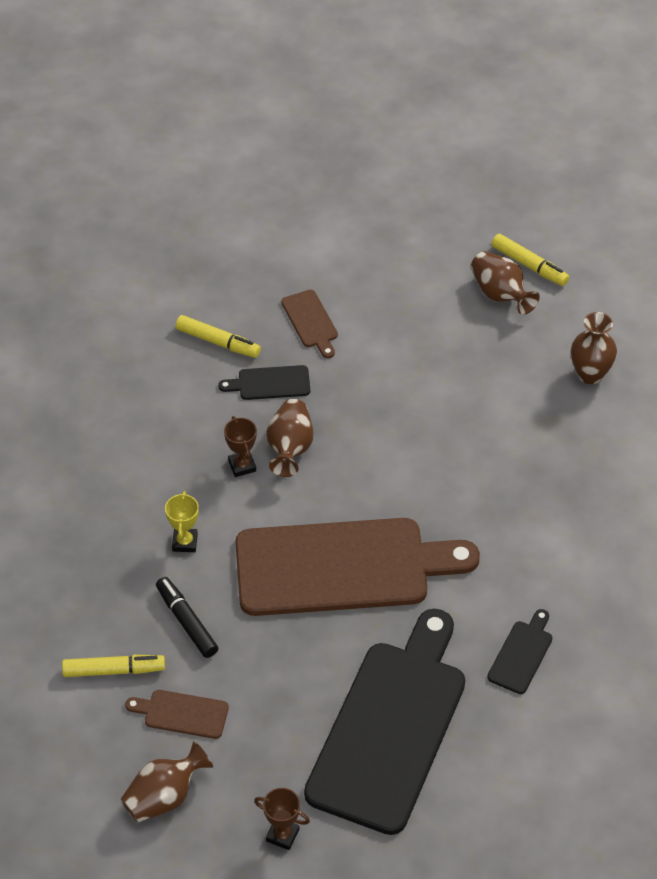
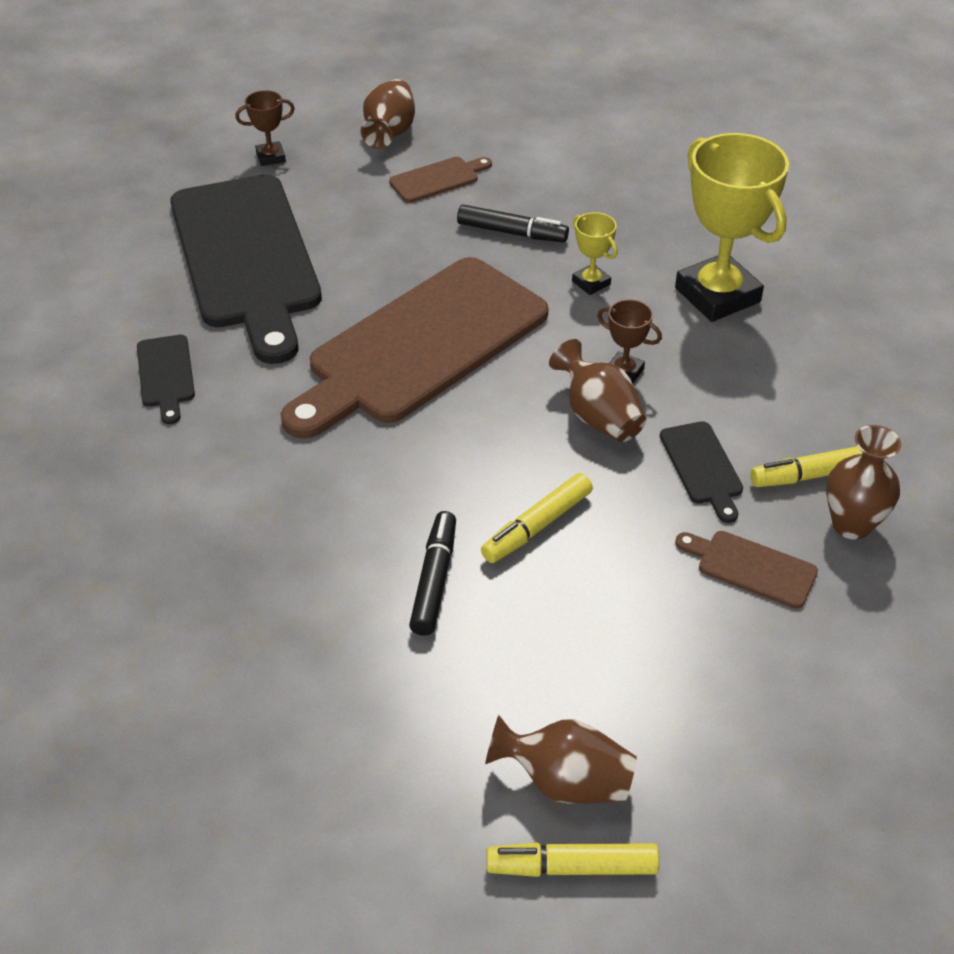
camera: 140 degrees right, 5 degrees down
(113, 670) = (528, 174): yellow marker -> yellow marker (537, 526)
(120, 479) = (717, 295): none -> yellow trophy
(270, 383) = (702, 467): black cutting board -> black cutting board turned 120 degrees clockwise
(474, 416) = (434, 580): none -> black marker
(590, 374) = (332, 739): brown vase -> brown vase (851, 524)

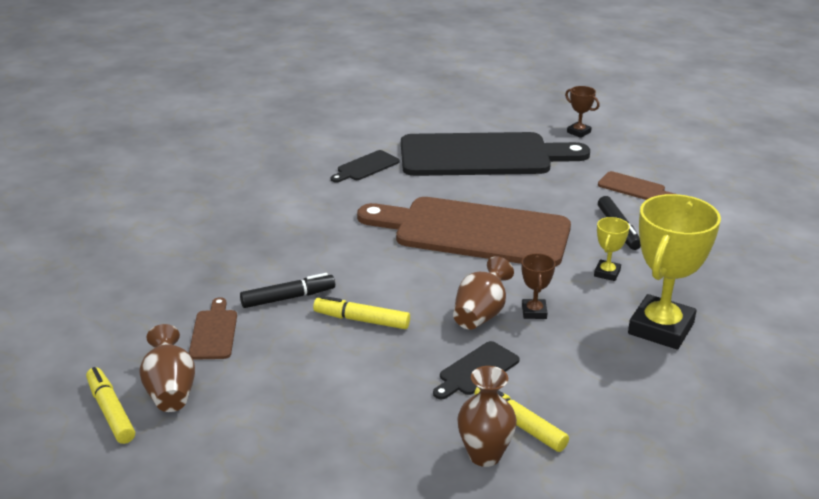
camera: 60 degrees right, 15 degrees down
(246, 258) = (483, 156): black cutting board -> black cutting board turned 135 degrees counterclockwise
(390, 132) = (656, 158): brown vase -> none
(751, 567) = (400, 418): brown cutting board -> brown cutting board (214, 332)

